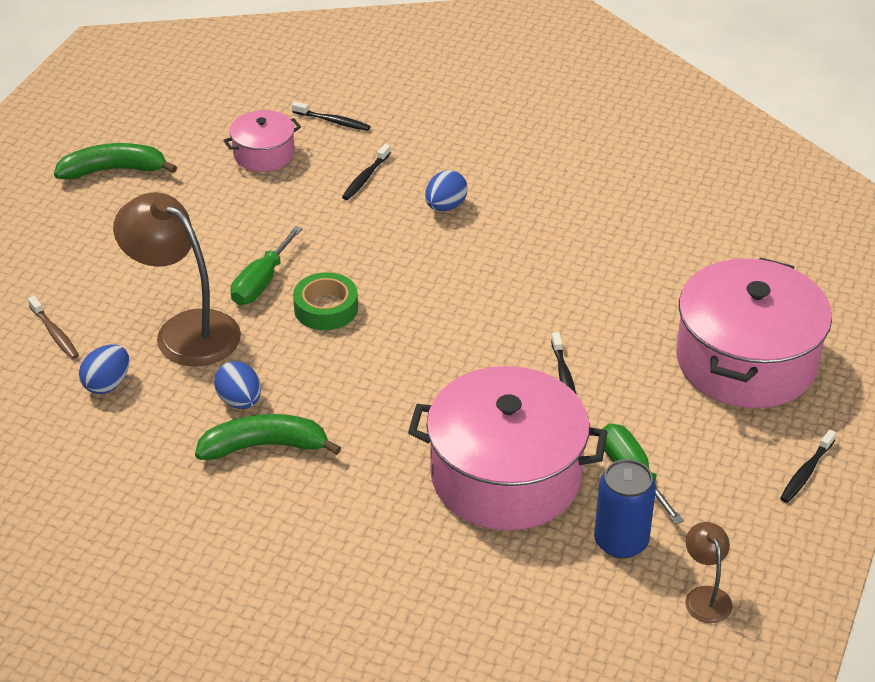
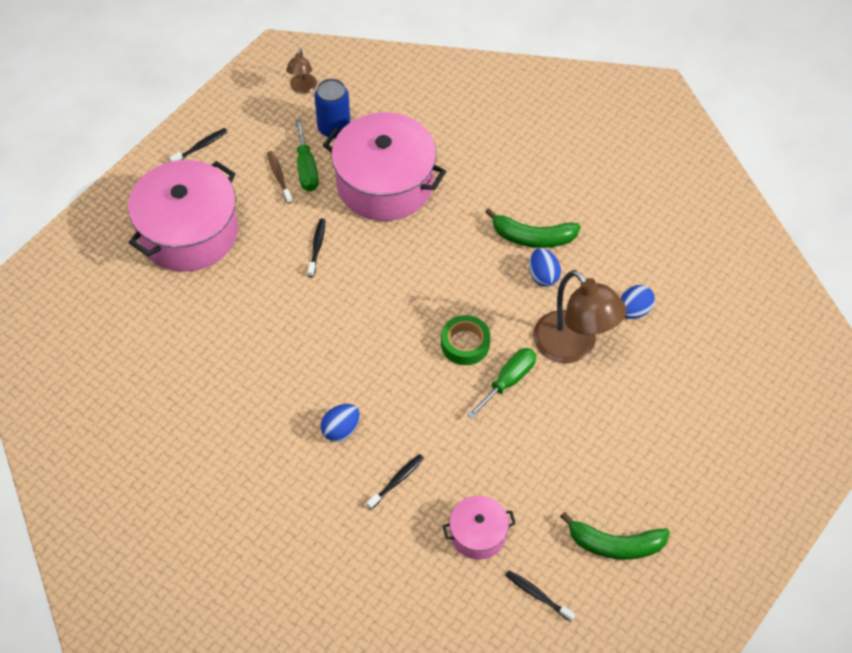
camera: 165 degrees left, 15 degrees up
(54, 333) = (671, 366): brown toothbrush -> brown toothbrush (279, 177)
(333, 121) = (405, 565): black toothbrush -> black toothbrush (538, 595)

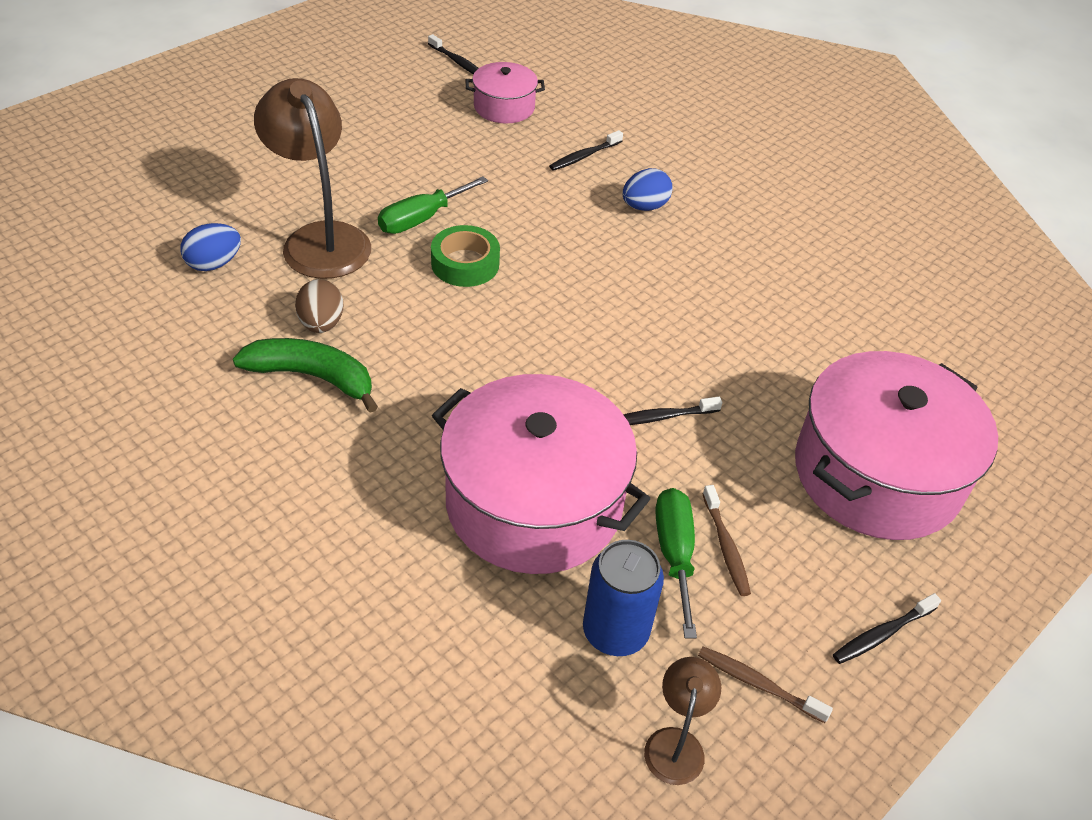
camera: 175 degrees left, 10 degrees down
(264, 116) = (758, 684): none -> brown toothbrush
(317, 247) = (662, 417): black toothbrush -> black toothbrush turned 60 degrees clockwise
(543, 276) = (321, 324): blue egg -> brown egg
(615, 544) = (362, 80): green banana -> none

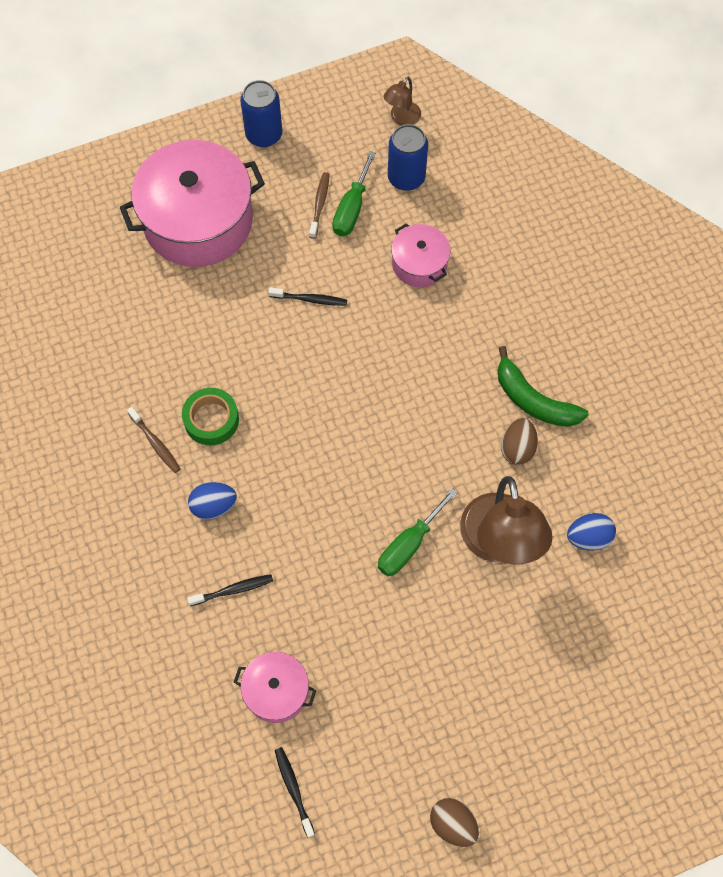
camera: 155 degrees left, 20 degrees up
(310, 67) = (453, 824): none -> brown egg
(421, 219) = (409, 545): green screwdriver -> green screwdriver turned 150 degrees clockwise
(465, 264) = (391, 481): green tape -> green tape (211, 419)
(534, 503) = (419, 264): pink pot -> pink pot, size x0.50
(758, 684) = (345, 131): brown toothbrush -> brown toothbrush (155, 443)
(882, 634) = (264, 135): black toothbrush -> blue can

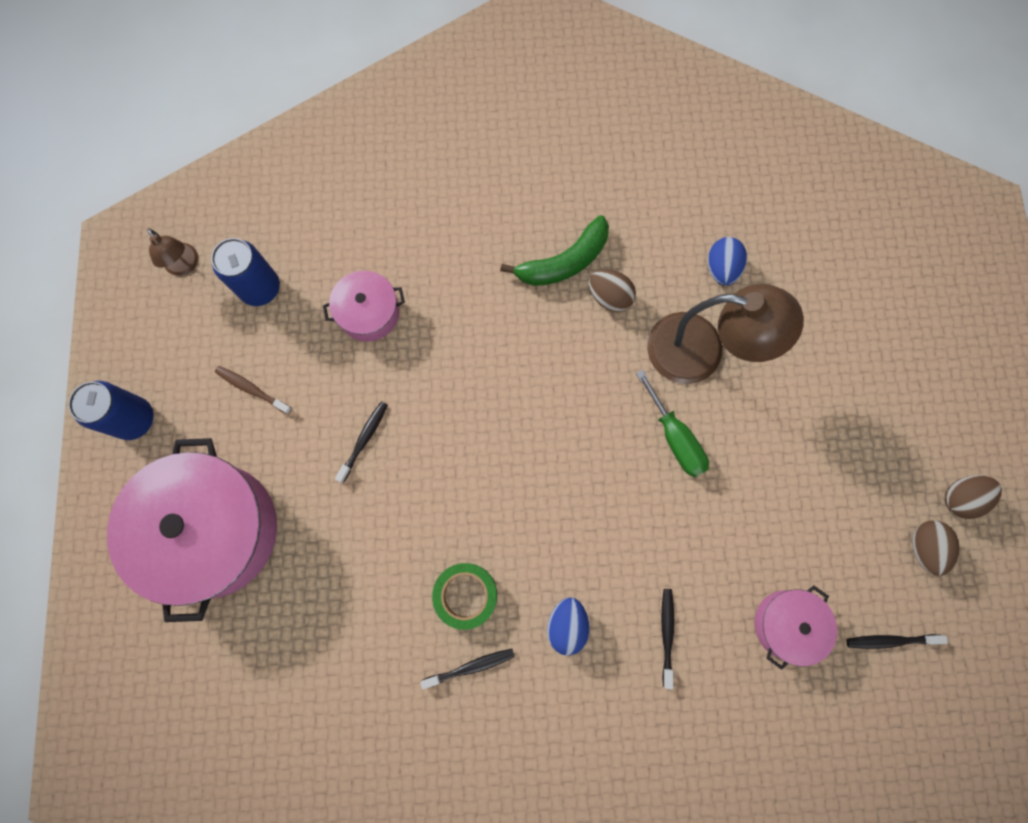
camera: 70 degrees left, 10 degrees up
(155, 443) = (470, 667): brown toothbrush -> black toothbrush
(352, 209) = (272, 357): green screwdriver -> none
(391, 800) = (924, 547): none -> brown egg

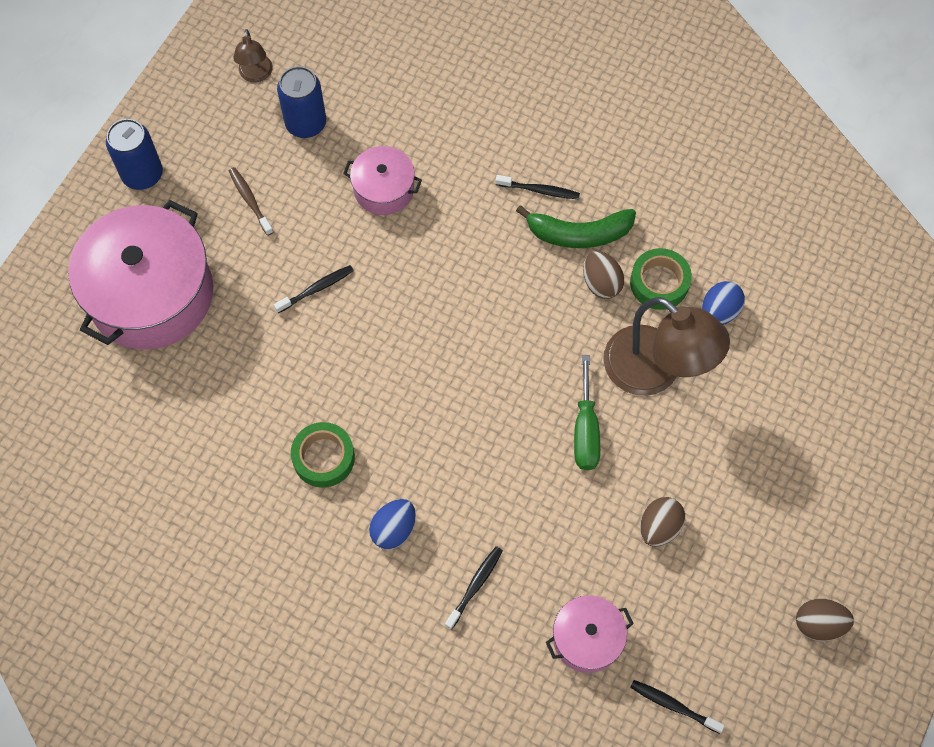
camera: 30 degrees right, 10 degrees down
(470, 667) = (292, 516): black toothbrush -> black toothbrush (539, 190)
(657, 269) = (659, 283): none -> green tape
(924, 547) = (756, 646): brown egg -> brown egg (659, 527)

